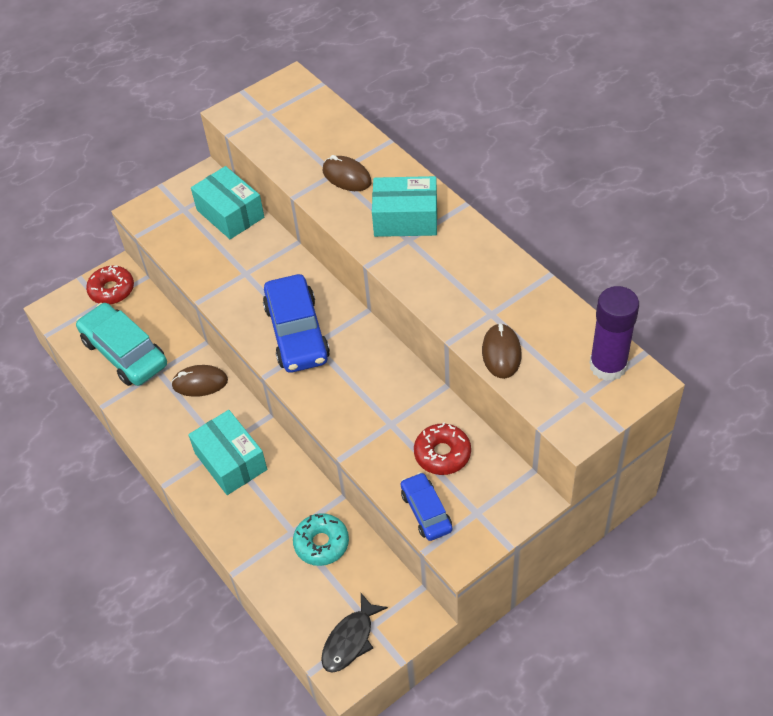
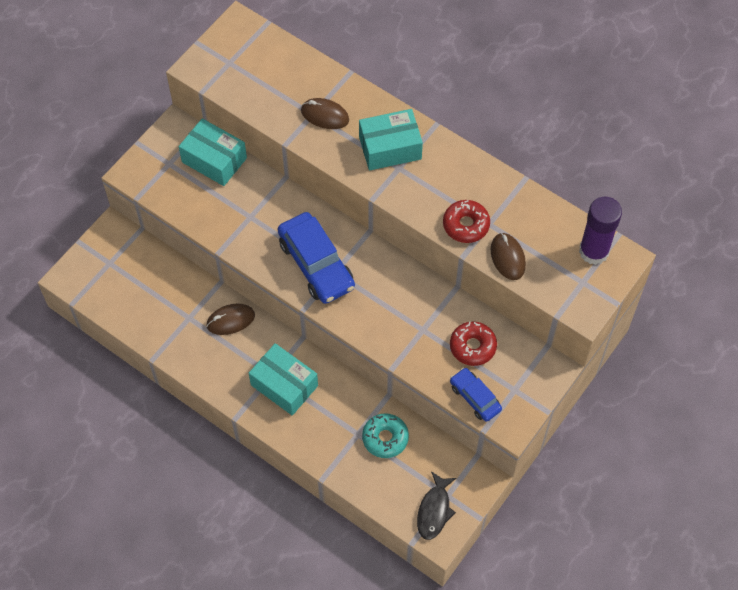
camera: 20 degrees left, 10 degrees up
(112, 290) = (114, 248): red donut -> red donut (466, 225)
(124, 352) = (151, 306): turquoise car -> none

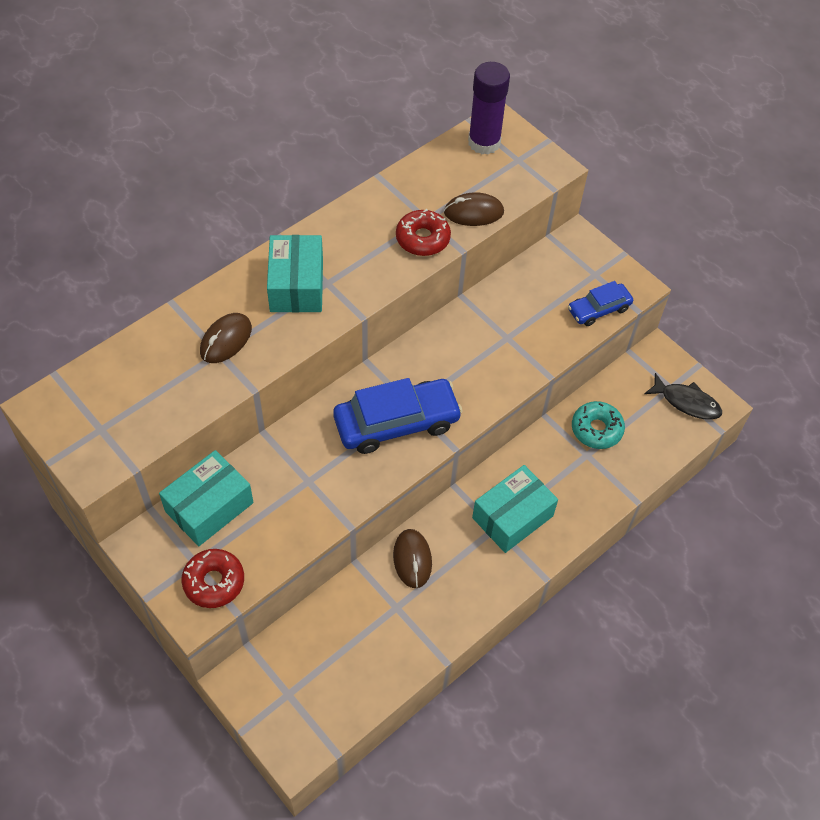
camera: 80 degrees left, 5 degrees down
(472, 346) = (537, 298): red donut -> red donut (214, 582)

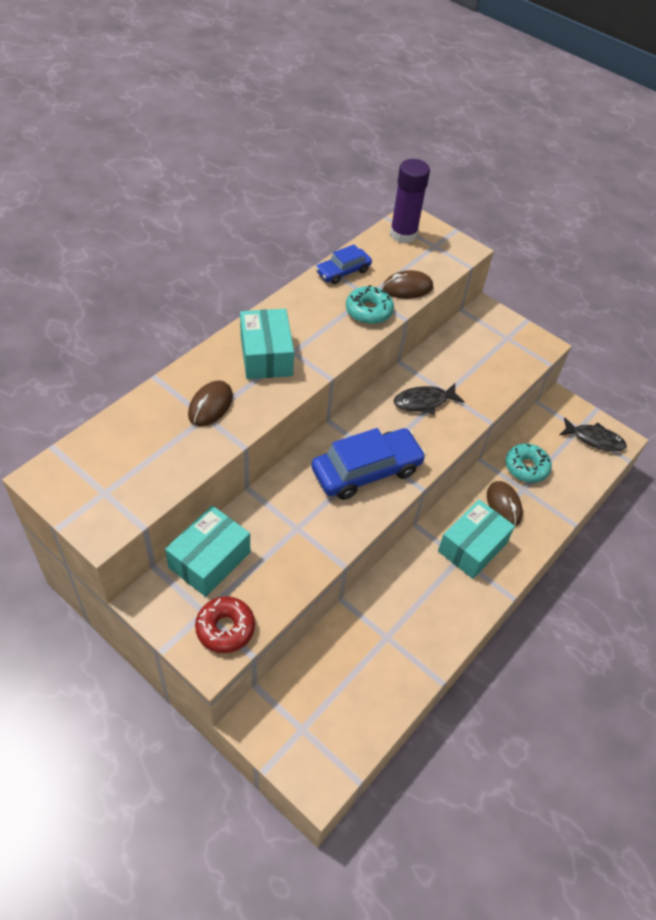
camera: 10 degrees left, 5 degrees down
(412, 559) = (392, 593): brown mouse -> brown mouse (503, 505)
(422, 239) = (368, 311): red donut -> turquoise donut
(479, 346) = (424, 401): none -> black fish
(599, 309) = (517, 365): blue car -> blue car (343, 271)

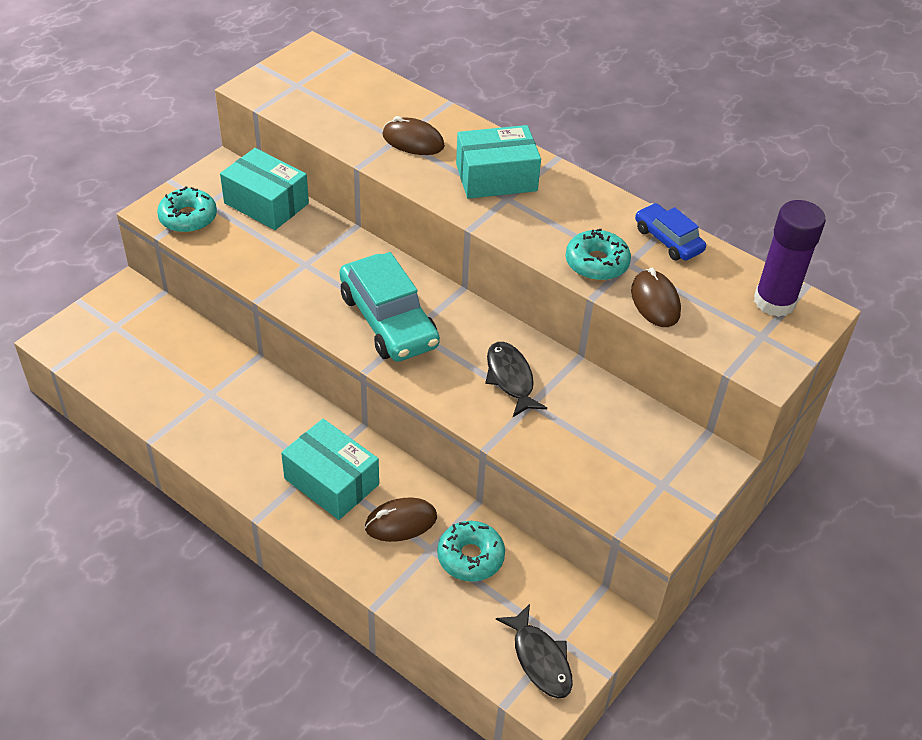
camera: 90 degrees right, 5 degrees down
(225, 628) = (188, 218): red donut -> turquoise donut
(366, 471) = (388, 320): blue car -> turquoise car
(594, 439) = (540, 659): black fish -> black fish turned 45 degrees counterclockwise

